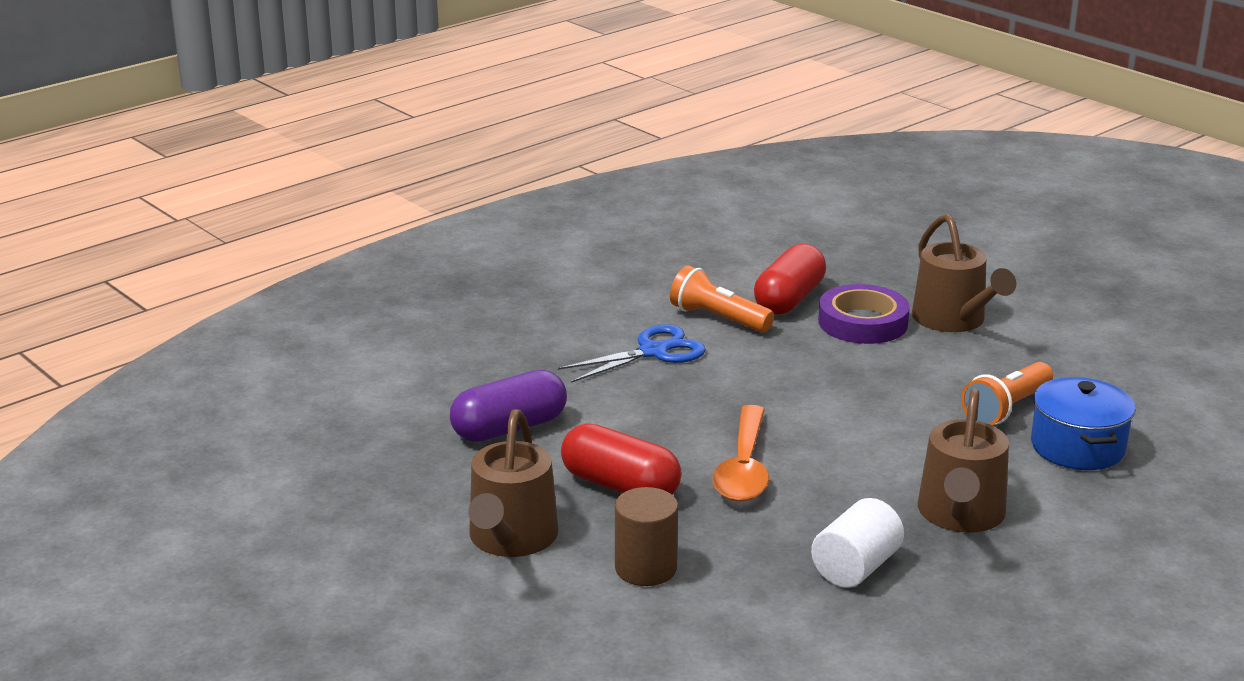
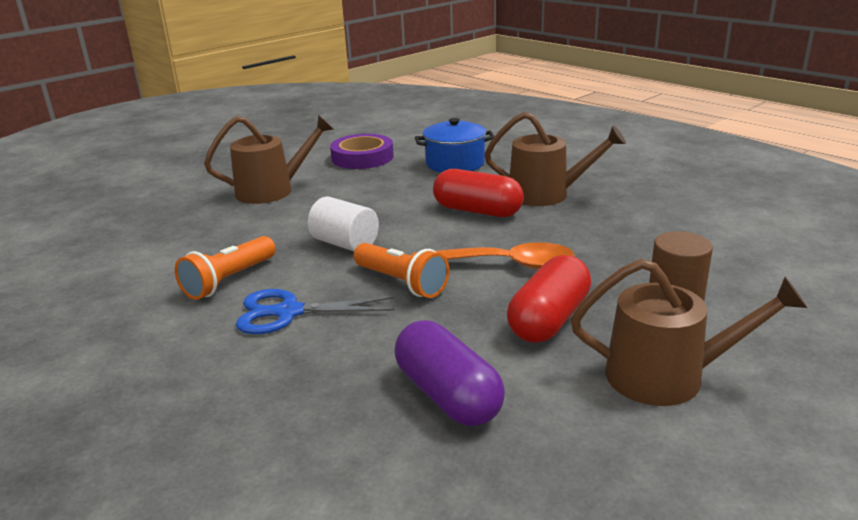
camera: 90 degrees left, 0 degrees up
(653, 352) = (288, 312): blue scissors -> blue scissors turned 60 degrees counterclockwise
(789, 299) = (206, 248): red capsule -> red capsule (477, 211)
(855, 567) = (626, 225): white cylinder -> white cylinder (345, 244)
(862, 322) = (263, 220): purple tape -> purple tape (362, 157)
(1006, 408) = (406, 179): orange flashlight -> orange flashlight (401, 283)

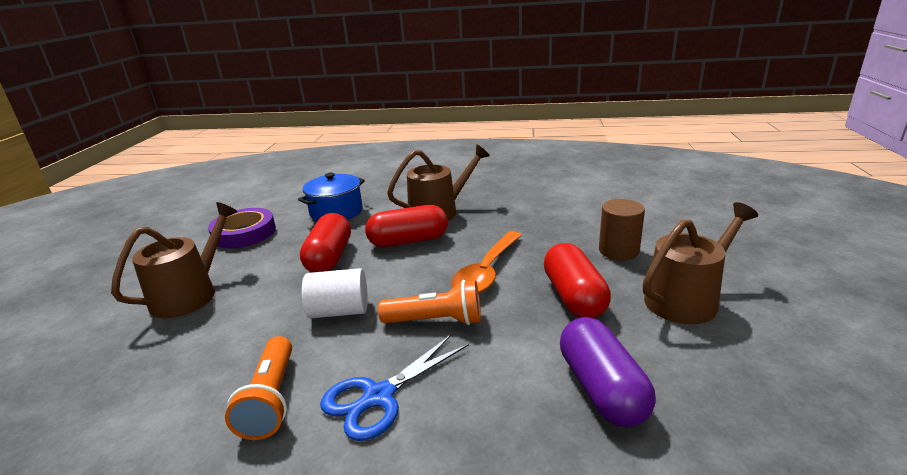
camera: 40 degrees left, 0 degrees up
(395, 200) = (329, 258): none -> red capsule
(447, 395) = (601, 389): purple capsule -> purple capsule turned 60 degrees clockwise
(504, 264) = (487, 272): orange spoon -> orange spoon turned 150 degrees clockwise

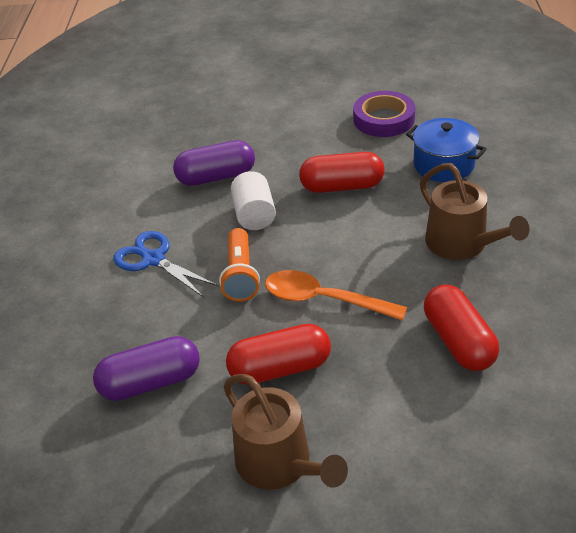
camera: 85 degrees right, 15 degrees up
(190, 294) = (277, 128): brown watering can -> none
(243, 341) = (216, 177): none -> purple capsule
(271, 399) = (155, 210): orange flashlight -> none
(408, 241) = (382, 233): red capsule -> red capsule (458, 341)
(618, 251) = (382, 413): brown cylinder -> none

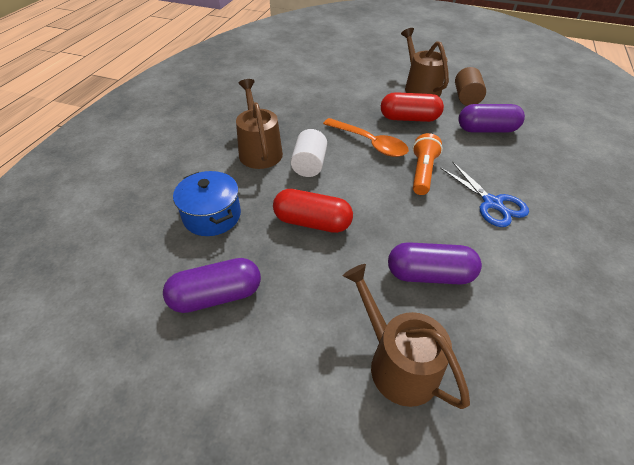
camera: 165 degrees left, 5 degrees up
(184, 461) = (466, 98): none -> brown cylinder
(231, 123) = (397, 363): none -> brown watering can
(254, 215) = (400, 218): white cylinder -> white cylinder (309, 165)
(384, 119) = (216, 296): purple tape -> purple capsule
(458, 341) = (306, 106): red capsule -> none

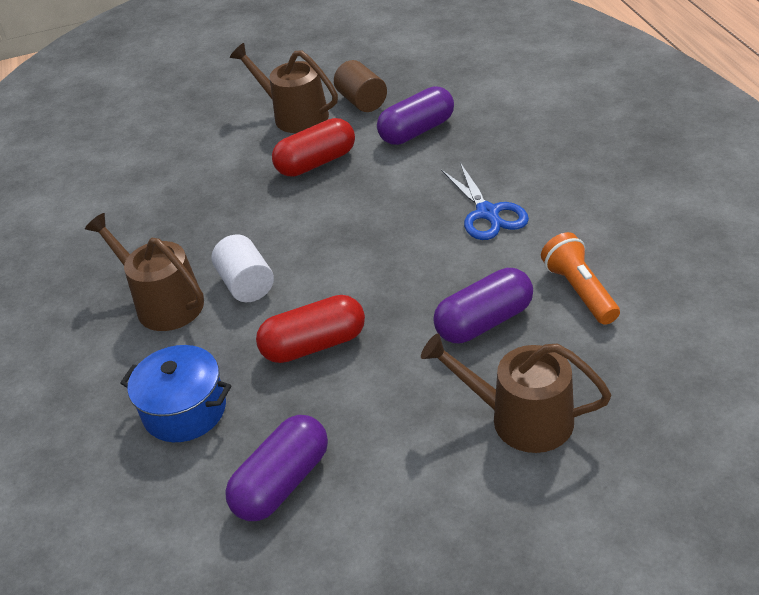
camera: 30 degrees left, 5 degrees down
(370, 143) = (296, 218): orange spoon -> none
(422, 172) = (387, 220): orange flashlight -> orange flashlight (579, 291)
(492, 203) = (487, 213): blue scissors -> blue scissors turned 45 degrees clockwise

